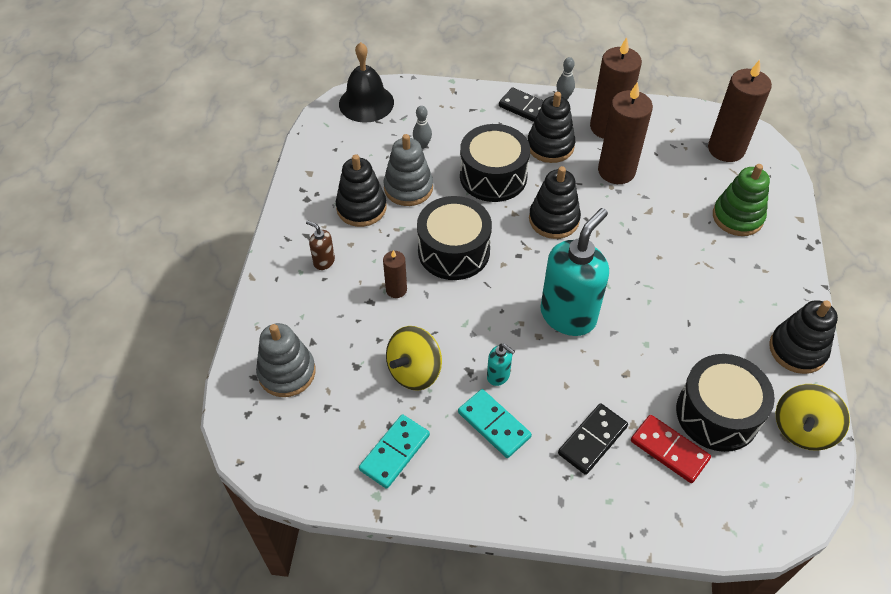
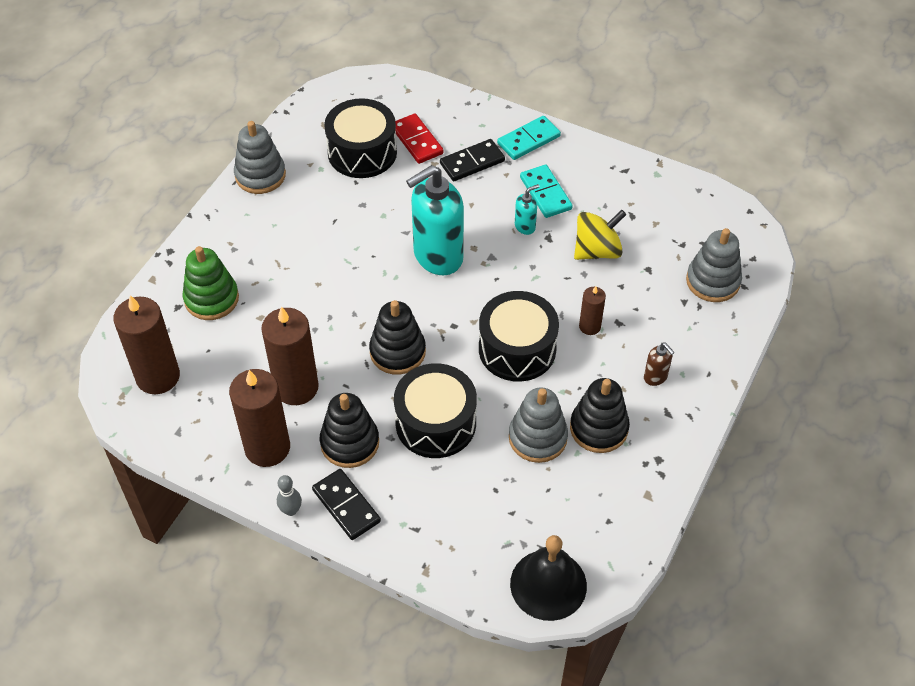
camera: 160 degrees left, 0 degrees up
(394, 452) = (634, 197): turquoise domino -> turquoise domino (528, 140)
(422, 145) = (499, 492): grey bowling pin -> none
(498, 376) = (525, 226): turquoise soap dispenser -> turquoise soap dispenser turned 90 degrees clockwise
(797, 350) = (260, 175): black stacking toy -> grey stacking toy
(802, 429) = (305, 125): yellow spinning top -> none

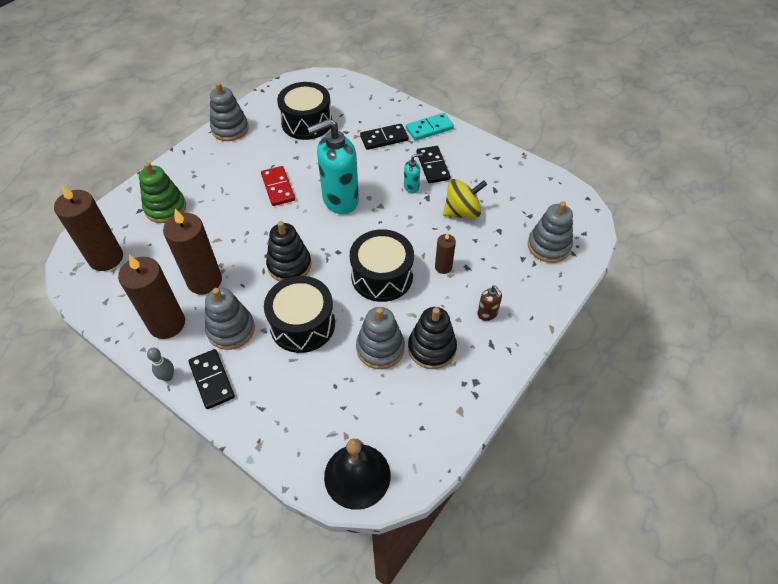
camera: 10 degrees right, 0 degrees up
(350, 443) = (231, 329): black stacking toy -> grey stacking toy
(417, 141) = (348, 119): red domino -> red domino (278, 187)
(545, 193) = (432, 166): turquoise domino -> black domino

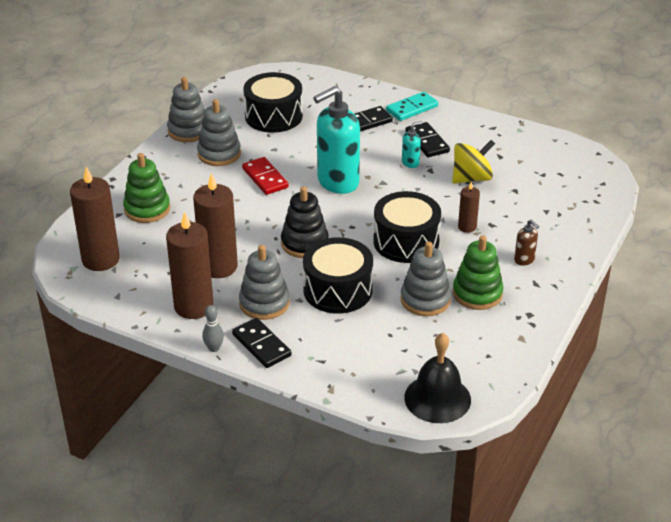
camera: 10 degrees left, 15 degrees down
(431, 348) = (477, 293): black stacking toy -> green stacking toy
(548, 246) = (570, 198): grey stacking toy -> grey stacking toy (219, 154)

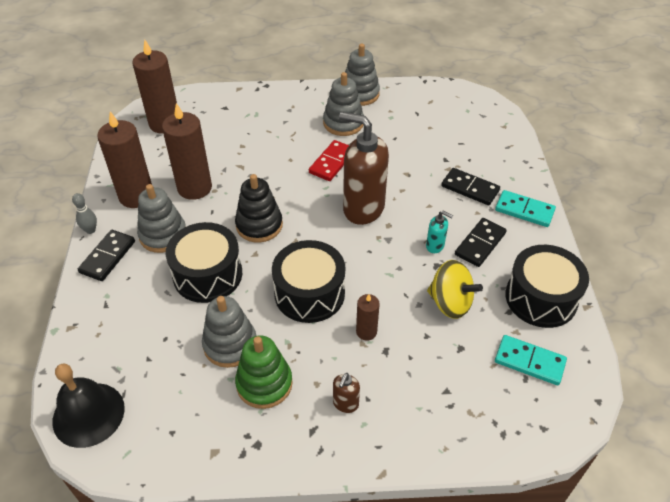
camera: 60 degrees right, 10 degrees up
(147, 209) = (241, 118): green stacking toy -> none
(273, 116) = (424, 129): black drum -> black drum (541, 298)
(337, 182) = (363, 208): turquoise soap dispenser -> brown soap dispenser
(548, 166) = (529, 362): none -> turquoise domino

